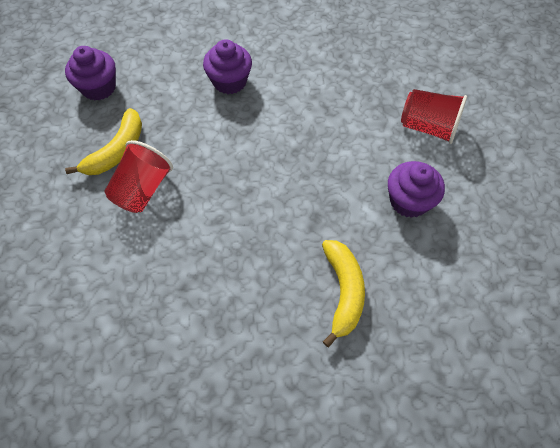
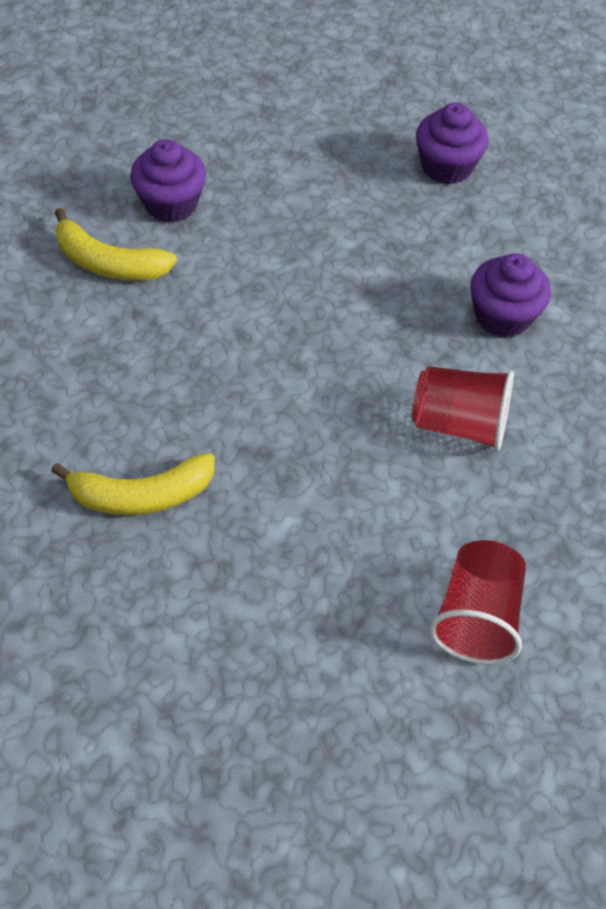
camera: 80 degrees right, 5 degrees down
(117, 151) = (339, 208): yellow banana -> yellow banana (109, 263)
(143, 189) = (279, 246): red cup -> red cup (459, 424)
(409, 201) = (311, 583): purple cupcake -> purple cupcake (171, 204)

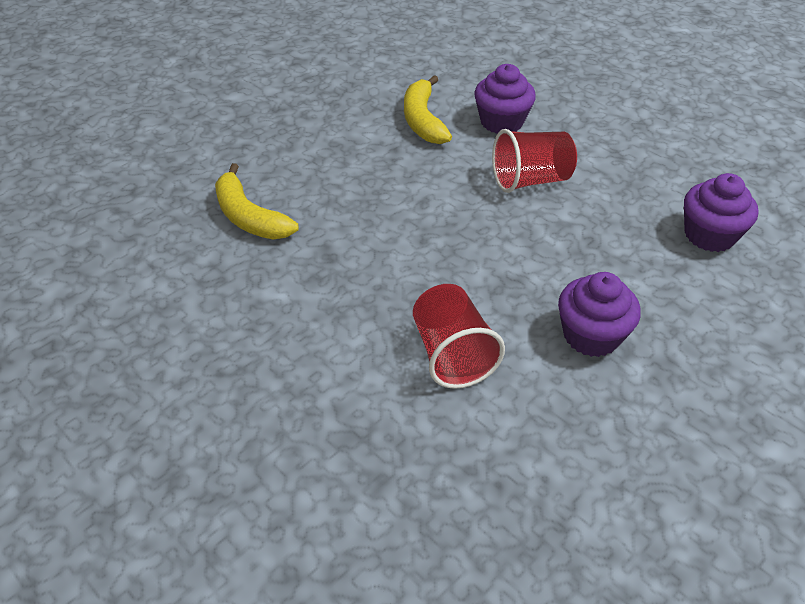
camera: 60 degrees right, 10 degrees down
(476, 617) = (270, 445): red cup -> red cup (530, 180)

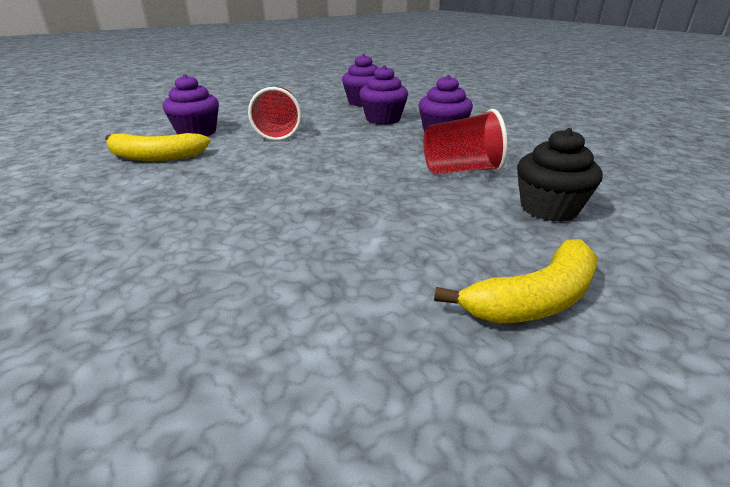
camera: 80 degrees left, 15 degrees down
(249, 217) = (226, 256): yellow banana -> yellow banana (534, 299)
(361, 430) = (548, 208): none -> black cupcake
(629, 266) = (383, 119): none -> purple cupcake

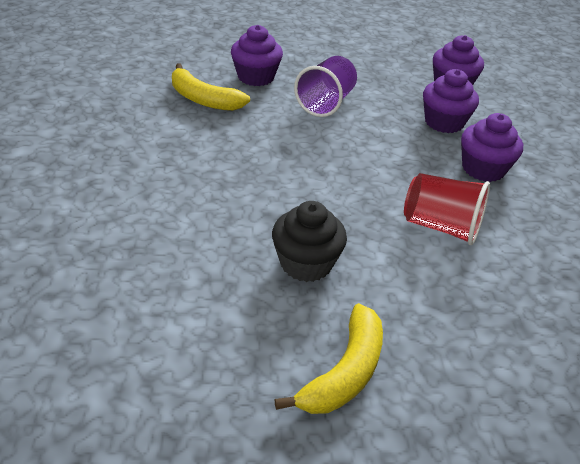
camera: 30 degrees right, 10 degrees up
(279, 131) = (326, 103): red cup -> purple cup
(534, 299) = (344, 372): yellow banana -> yellow banana turned 60 degrees counterclockwise
(548, 208) = (467, 306): black cupcake -> black cupcake (306, 263)

